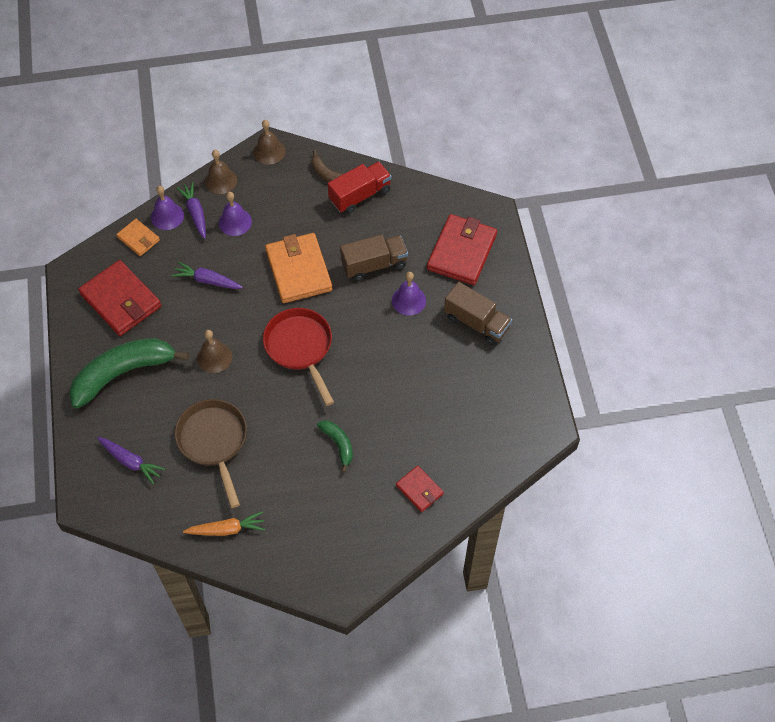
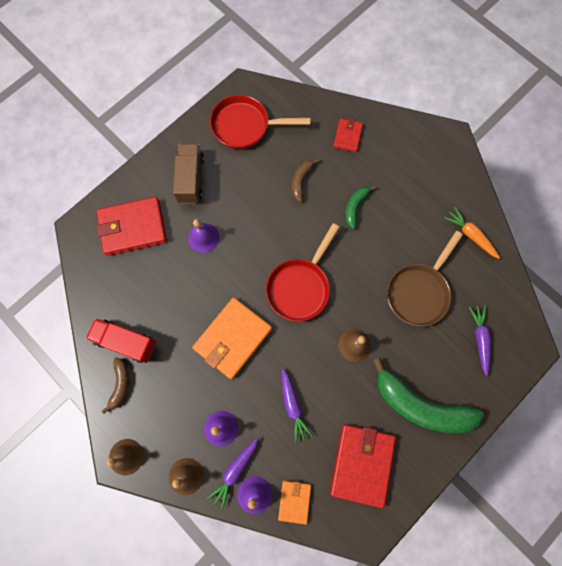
camera: 125 degrees left, 15 degrees up
(374, 265) = (188, 284): brown truck -> none
(402, 414) = (301, 181): none -> brown banana
(501, 402) = (245, 126): none -> red pan

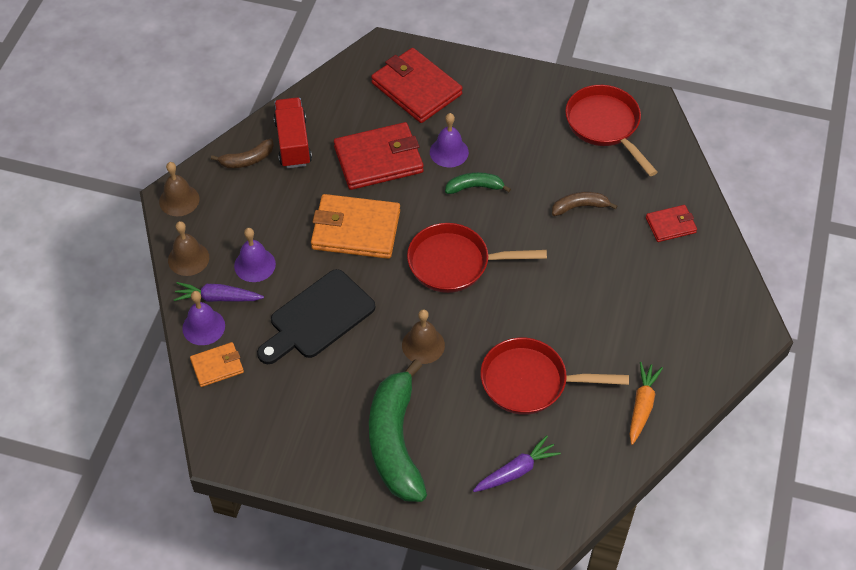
camera: 60 degrees right, 20 degrees down
(191, 179) = (506, 109): brown truck -> none
(293, 405) = (318, 317): purple carrot -> black cutting board
(355, 207) = (588, 272): green banana -> green banana (475, 187)
(361, 464) = (293, 412): red wallet -> red wallet (378, 159)
(419, 292) = (530, 382): brown pan -> red pan

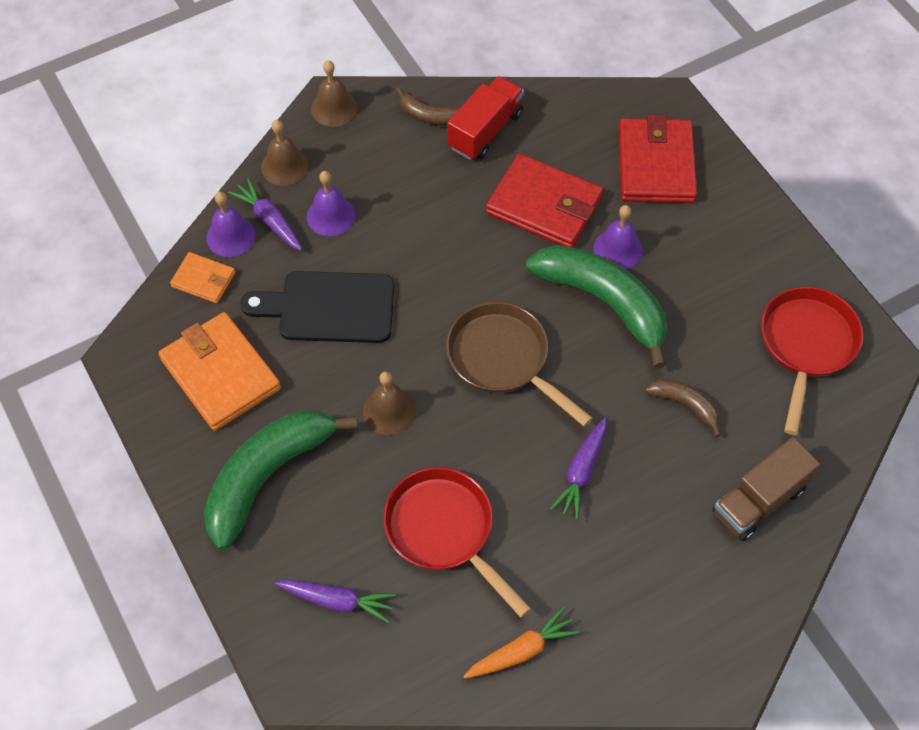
camera: 45 degrees right, 5 degrees up
(356, 230) = (450, 255): orange wallet -> orange wallet (220, 374)
(455, 263) = (503, 360): red pan -> brown pan
(475, 187) = (604, 302): green banana -> green banana, size x2.11
(566, 287) = (581, 472): none -> purple carrot
(670, 225) = (759, 500): red wallet -> brown truck

